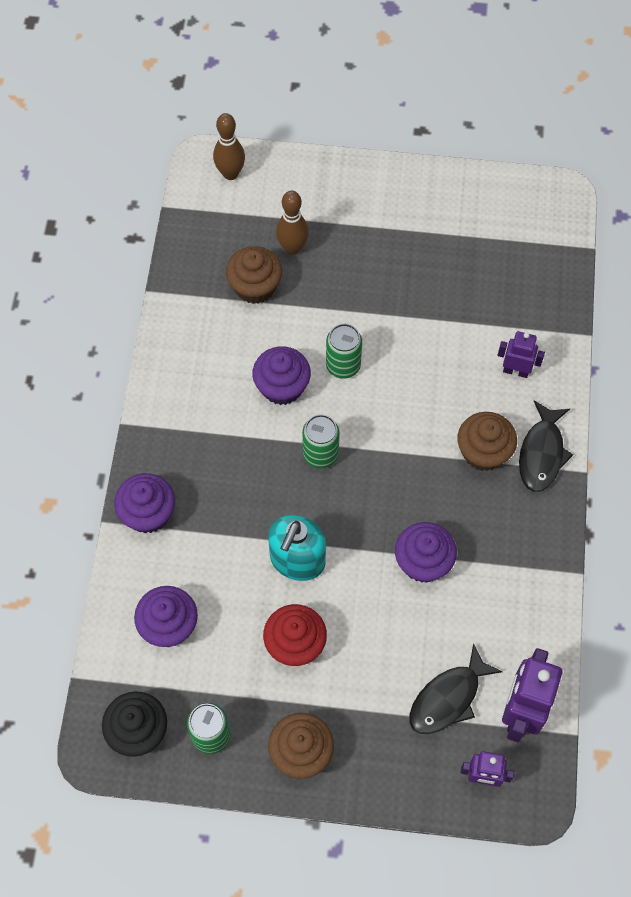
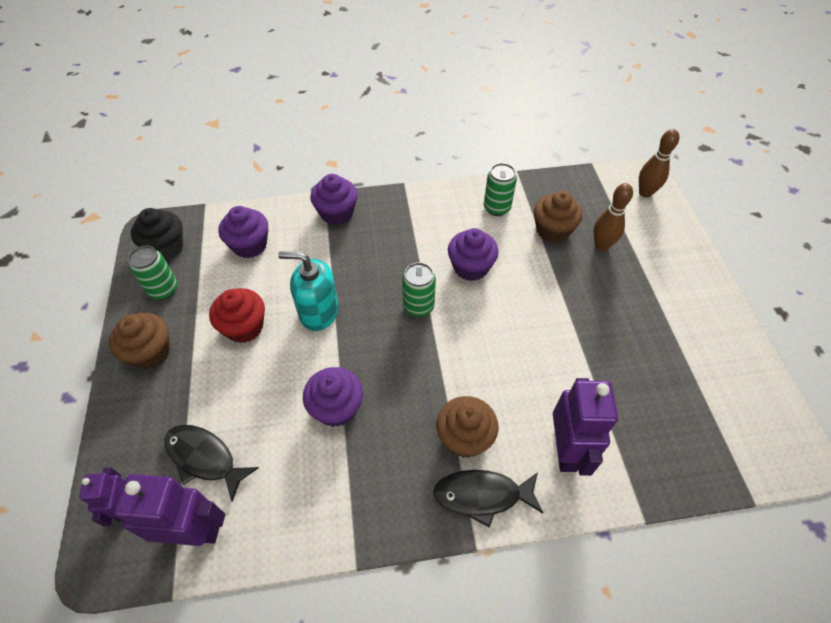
camera: 75 degrees right, 10 degrees down
(343, 366) = (508, 304): green can -> green can (496, 208)
(515, 371) = (566, 450): purple robot -> purple robot, size x1.72

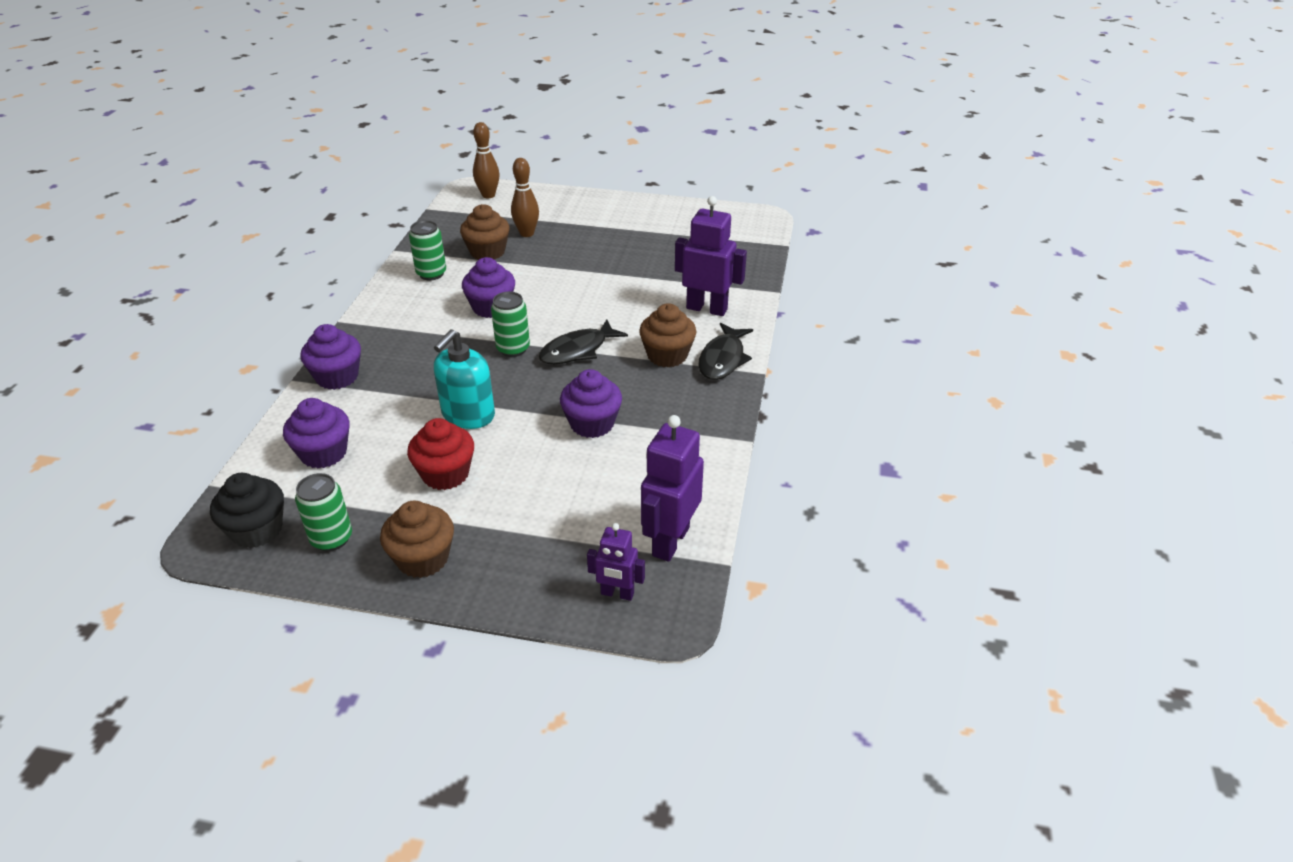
camera: 70 degrees left, 15 degrees down
(204, 458) = (593, 525): black fish -> black fish (577, 350)

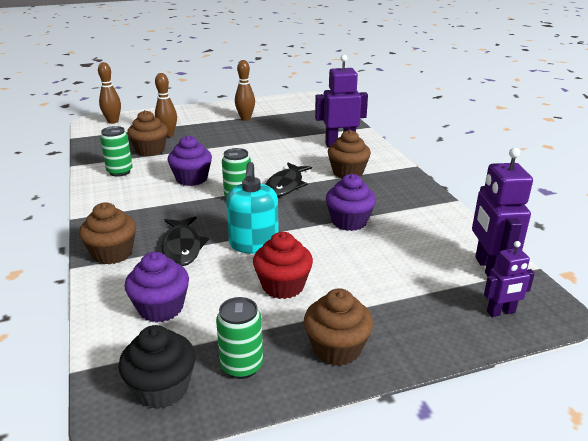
camera: 30 degrees left, 10 degrees down
(337, 377) = (112, 253): purple cupcake -> brown cupcake
(638, 232) = (245, 118): none -> brown bowling pin
(723, 359) = (384, 165): black fish -> black fish (182, 247)

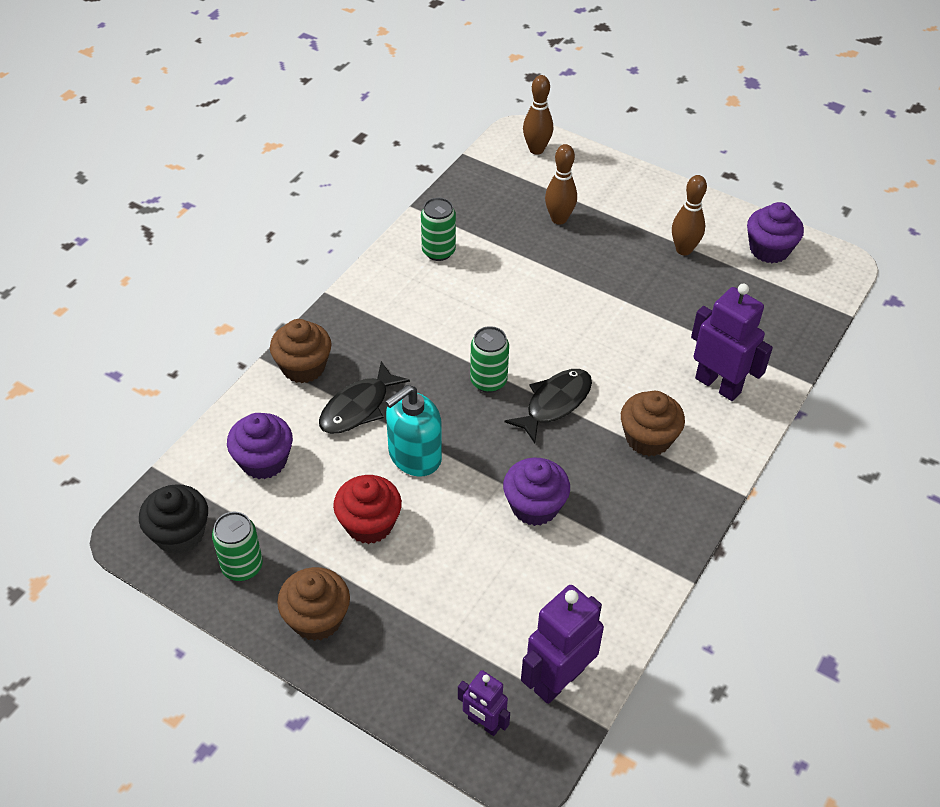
camera: 50 degrees right, 20 degrees up
(150, 150) = (507, 235): brown cupcake -> none
(191, 179) = (485, 317): purple cupcake -> purple cupcake (769, 249)
(285, 185) = (555, 403): black fish -> black fish turned 150 degrees clockwise

